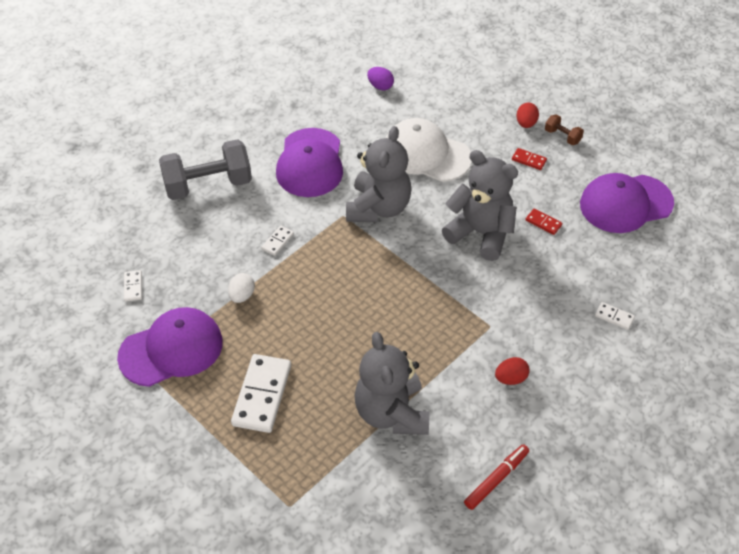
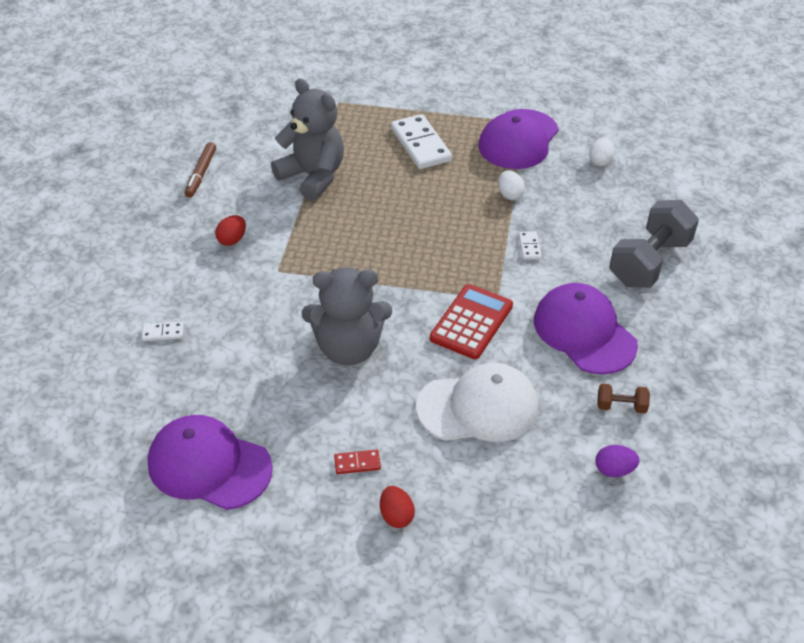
camera: 145 degrees right, 5 degrees down
(133, 287) = (600, 161): white domino -> white egg
(378, 208) = (471, 322): grey teddy bear -> red calculator
(496, 479) = (201, 174): red marker -> brown marker
(543, 223) = (290, 393): red domino -> none
(562, 136) = (338, 522): brown dumbbell -> brown dumbbell (621, 406)
(625, 204) = (209, 465): purple cap -> purple cap turned 105 degrees counterclockwise

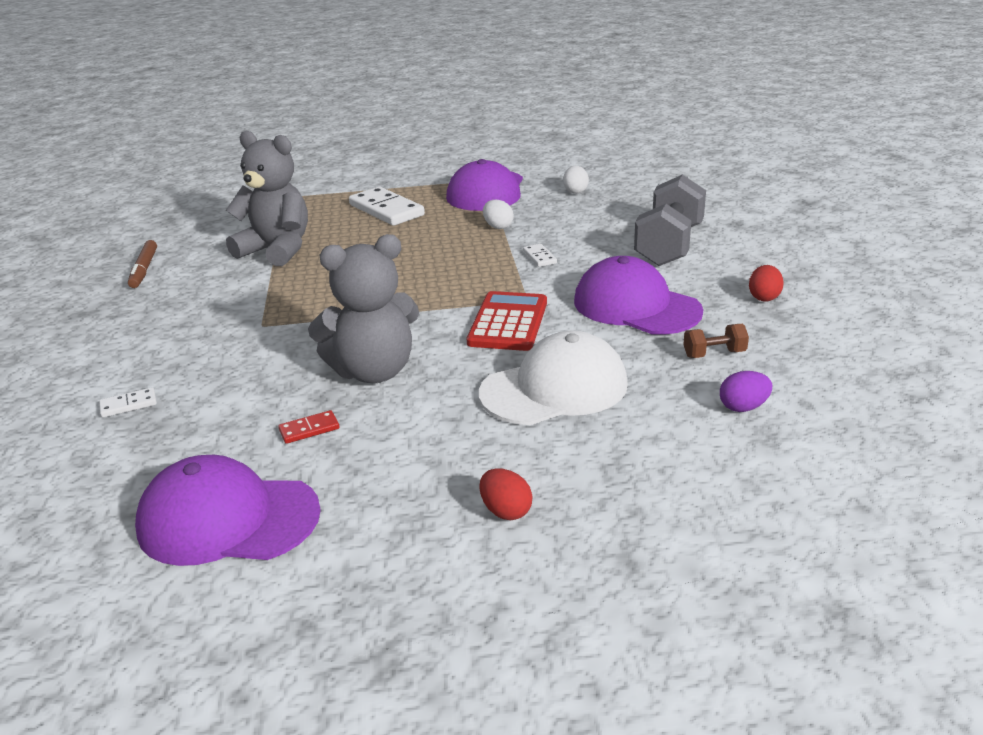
camera: 15 degrees left, 15 degrees down
(232, 240) = (197, 312): red egg -> red egg (764, 297)
(357, 463) = (430, 471): red domino -> red domino (309, 429)

